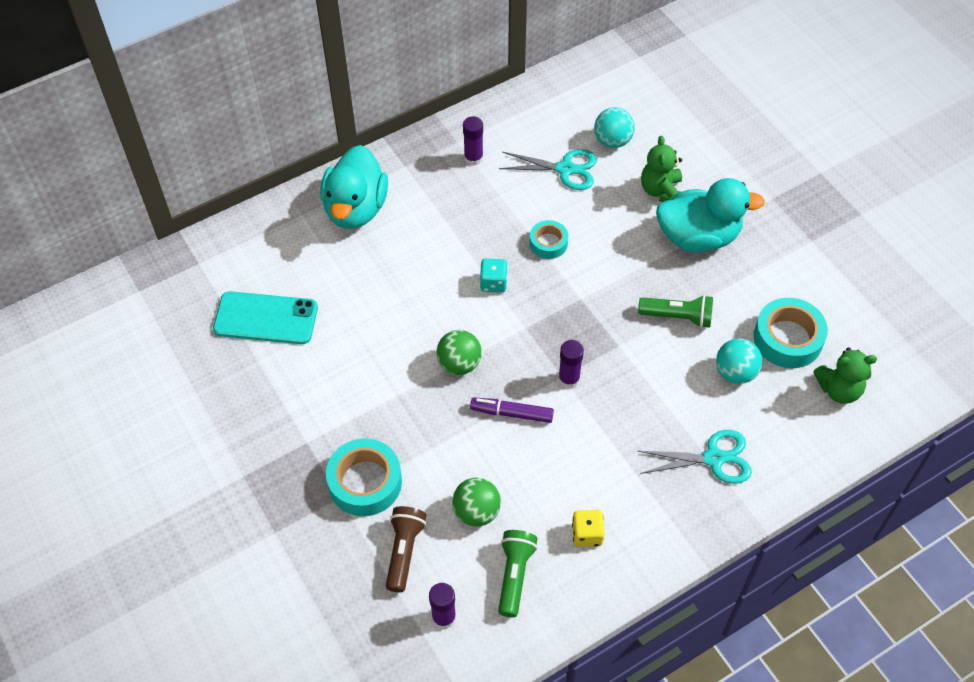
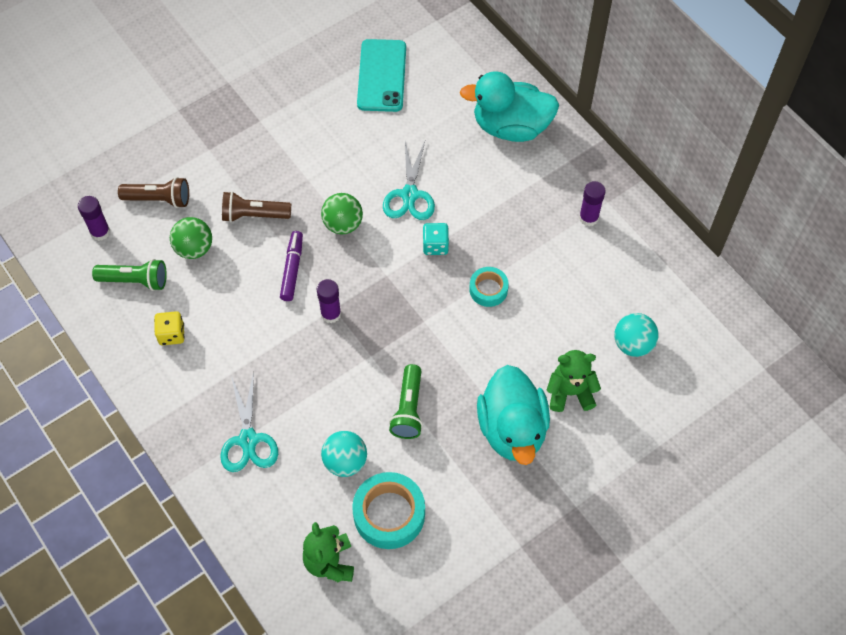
camera: 85 degrees right, 5 degrees up
(365, 482) = (222, 165): turquoise tape -> none
(438, 449) = (254, 215): none -> brown flashlight
(565, 169) = (586, 301): turquoise scissors -> turquoise scissors (410, 195)

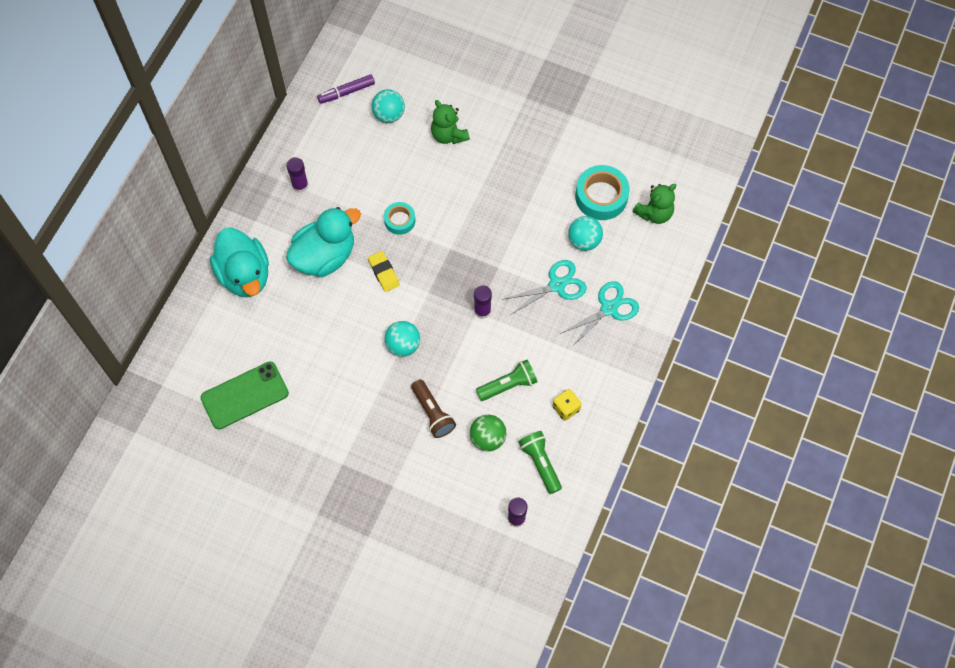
camera: 120 degrees left, 5 degrees up
(159, 199) = (461, 494): brown flashlight -> none
(292, 269) = (462, 358): purple marker -> purple marker (346, 92)
(343, 224) = (403, 345): green ball -> turquoise ball
(381, 76) = (245, 395): turquoise phone -> green phone
(408, 409) = (522, 223): green flashlight -> green flashlight (508, 385)
(410, 195) = (349, 313): turquoise scissors -> turquoise scissors (557, 285)
(435, 245) = (384, 273): turquoise dice -> yellow eraser
(512, 429) = (496, 156): turquoise duck -> turquoise duck (325, 256)

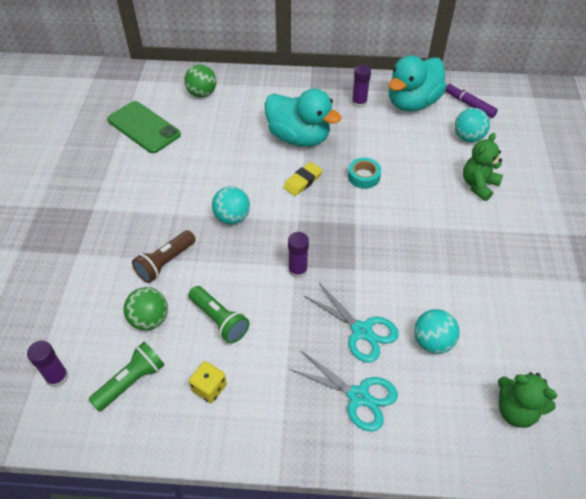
camera: 70 degrees right, 15 degrees down
(216, 326) = (202, 93): none -> green ball
(245, 275) = (256, 96): turquoise duck -> turquoise duck (412, 103)
(601, 196) = (500, 343): turquoise tape -> none

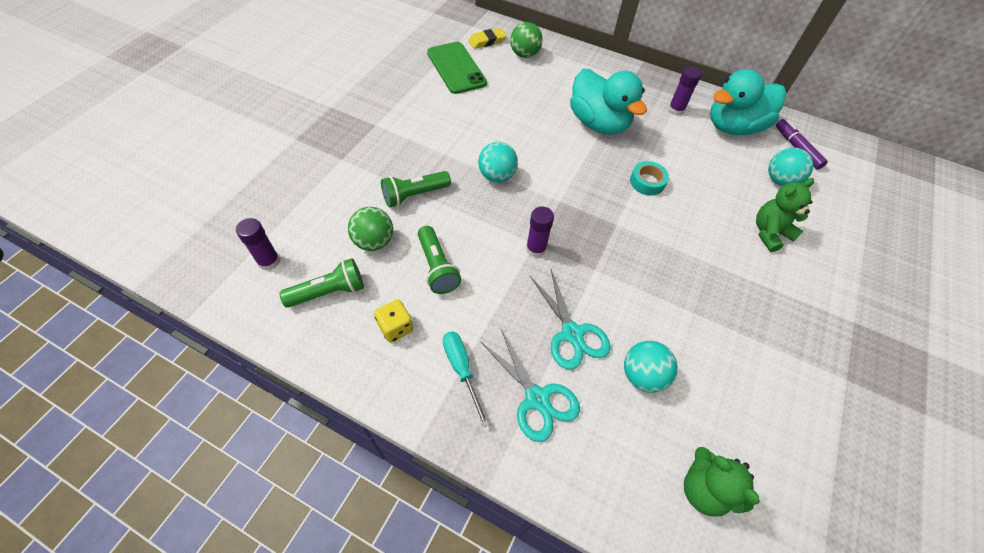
camera: 20 degrees right, 5 degrees up
(165, 262) = (414, 195): brown flashlight -> green flashlight
(285, 399) = (461, 369): none -> turquoise screwdriver
(303, 181) = (582, 165): yellow eraser -> yellow eraser (487, 41)

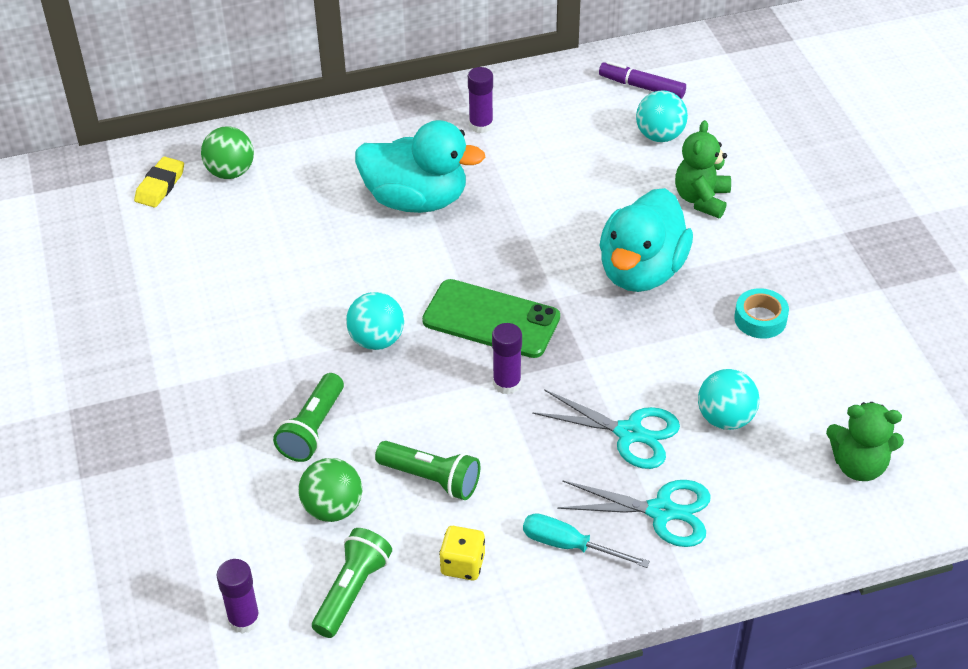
camera: 40 degrees left, 10 degrees down
(456, 68) = (166, 248): green phone -> green phone (491, 319)
(647, 182) = (538, 230): turquoise tape -> turquoise tape (760, 319)
(733, 127) = (559, 105): turquoise duck -> turquoise duck (641, 271)

